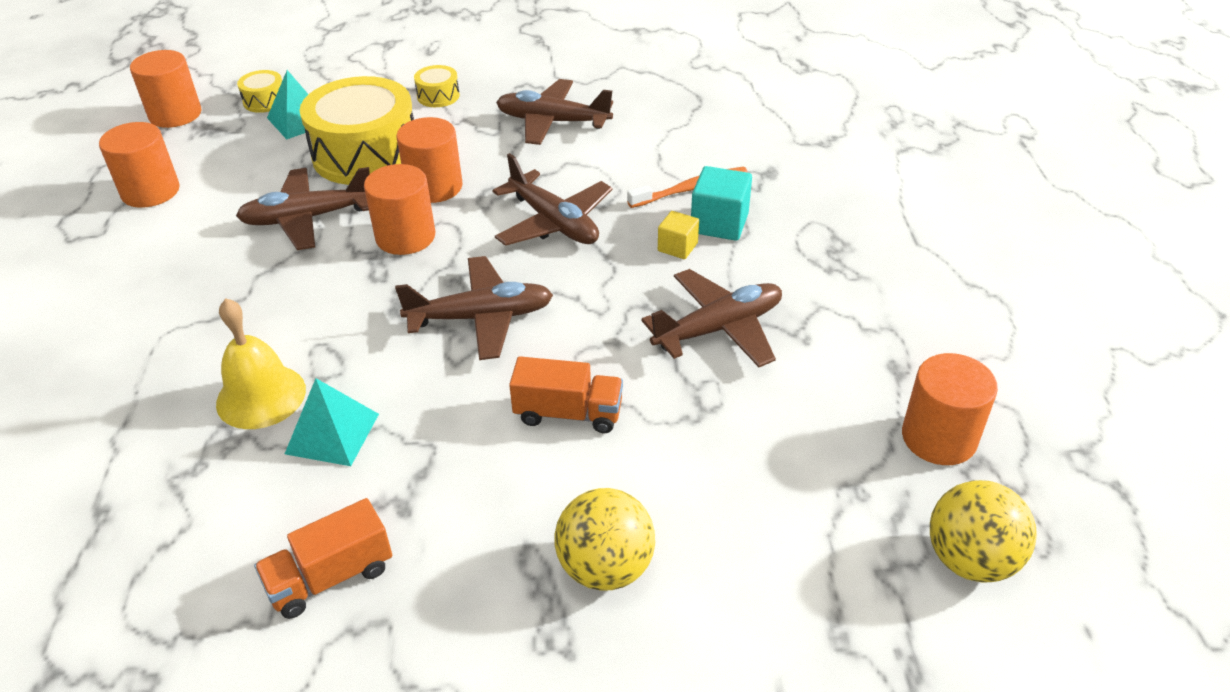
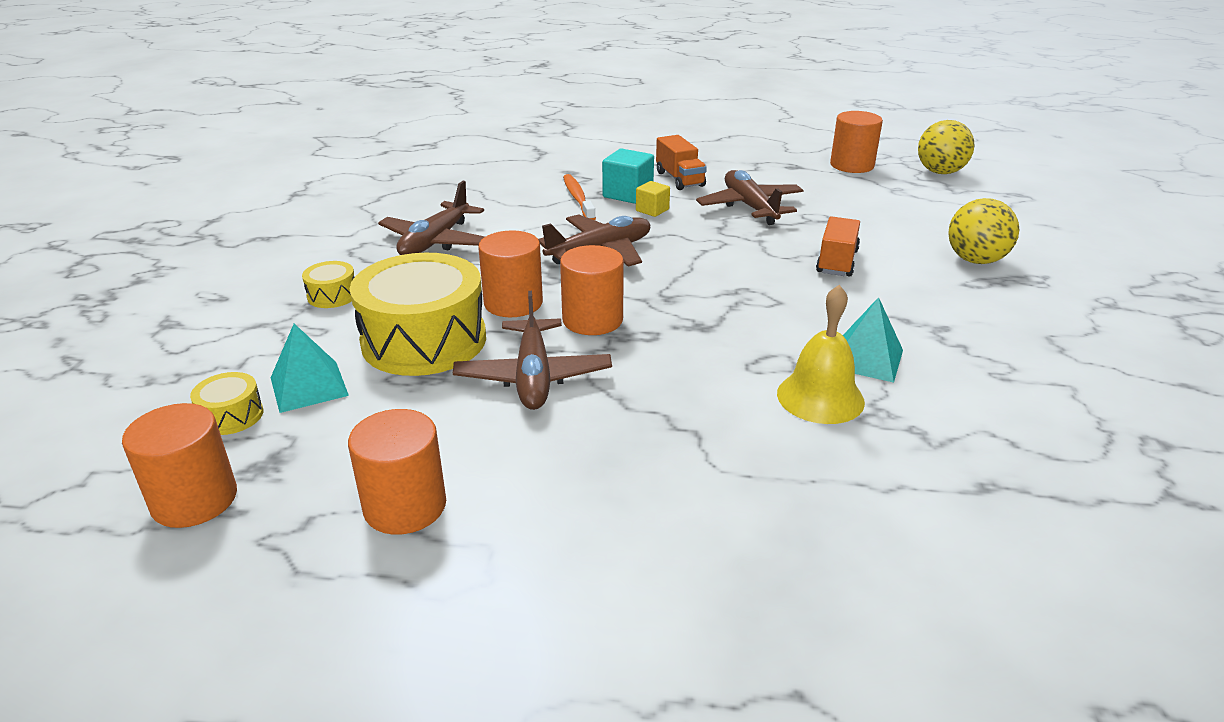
camera: 80 degrees left, 10 degrees down
(331, 577) = (1018, 358): orange truck -> orange truck (679, 179)
(481, 318) = (723, 288): brown plane -> none

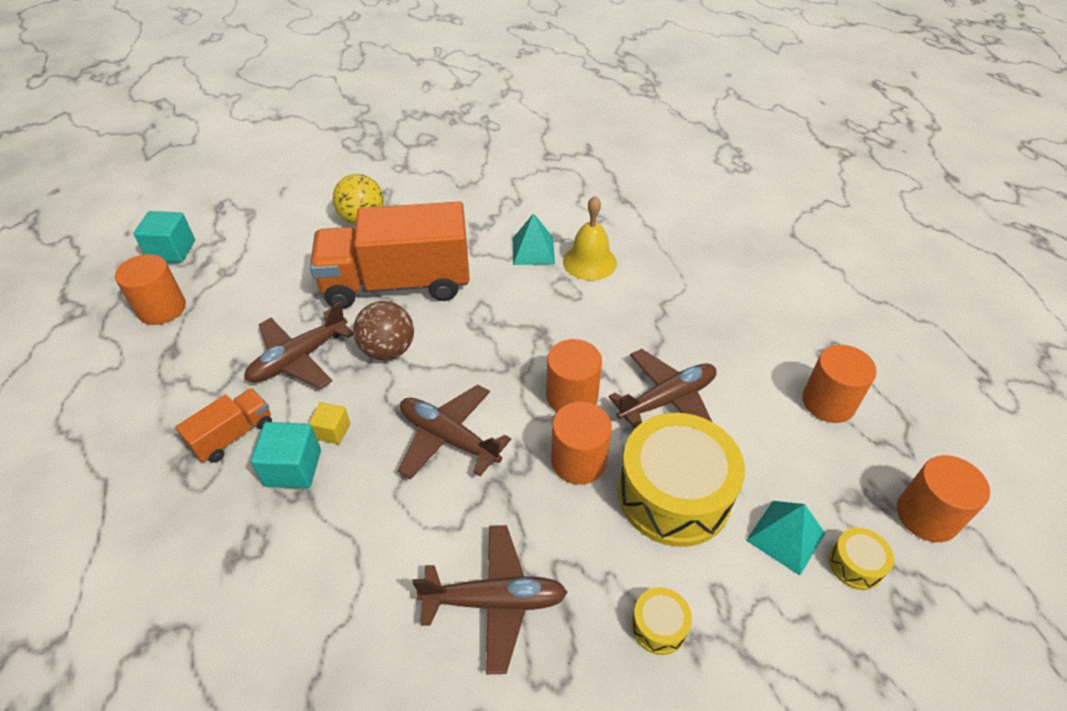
camera: 115 degrees left, 15 degrees up
(578, 198) = (320, 512): orange toothbrush -> none
(733, 243) = (388, 350): none -> brown ball
(837, 262) = (397, 284): orange truck -> orange truck, size x2.21
(940, 172) = (172, 251): yellow ball -> turquoise cube

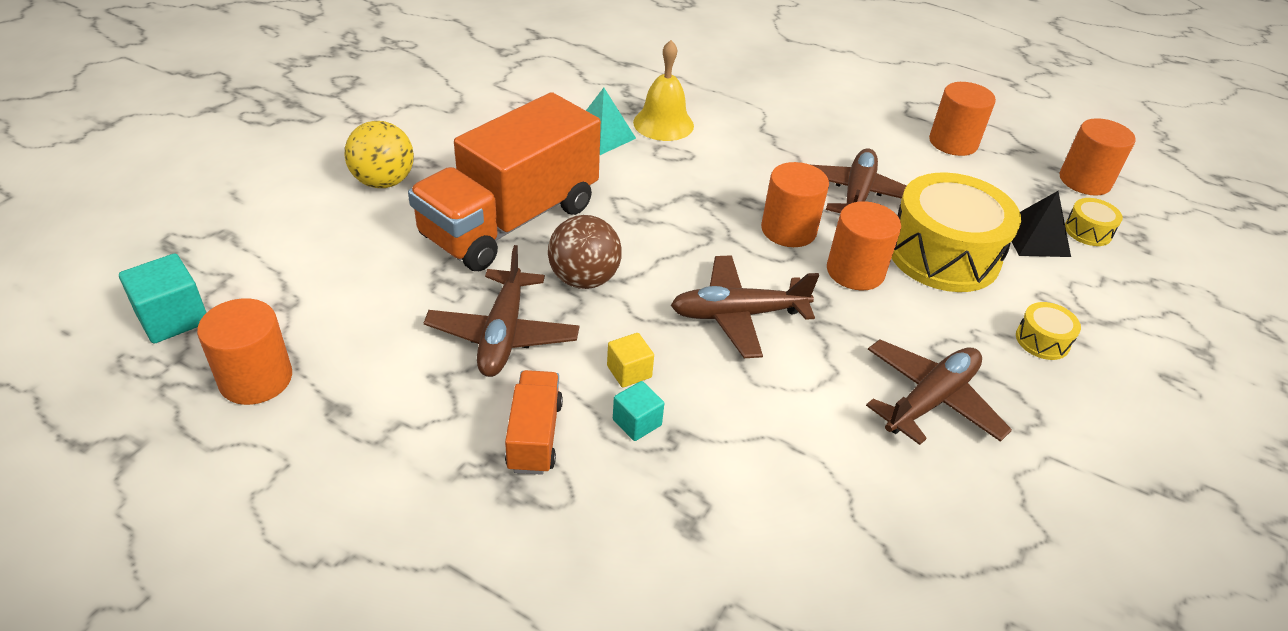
camera: 45 degrees left, 5 degrees down
(293, 468) = (637, 422): turquoise cube -> turquoise cube, size x0.61
(785, 536) = (1035, 239): turquoise pyramid -> black pyramid

